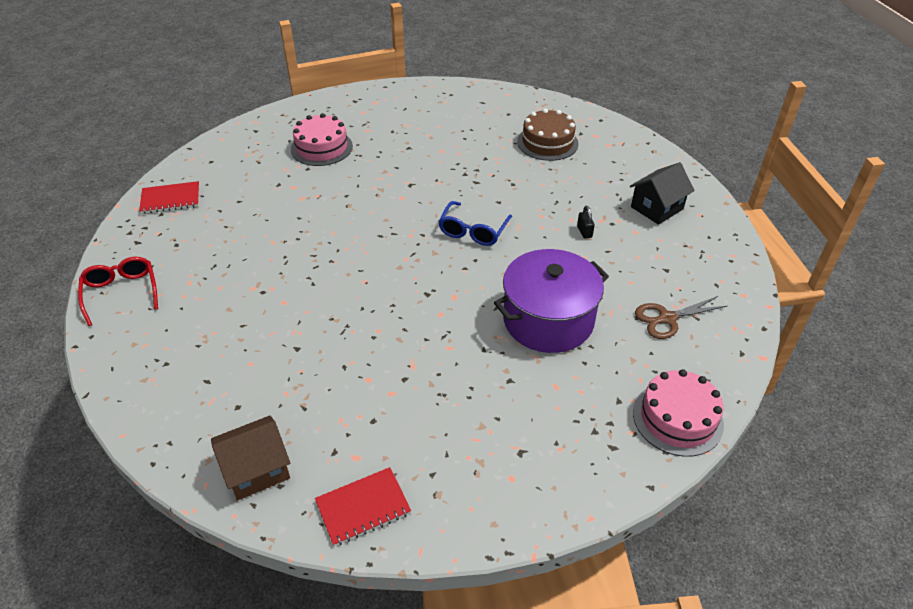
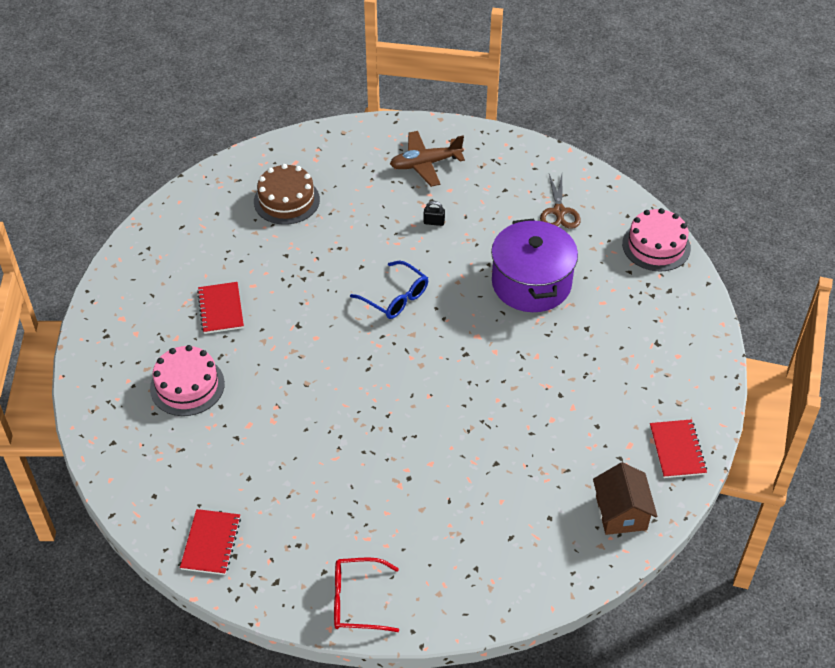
camera: 70 degrees left, 5 degrees up
(407, 142) = (221, 309): none -> red notebook
(657, 208) = (425, 164): black house -> brown plane

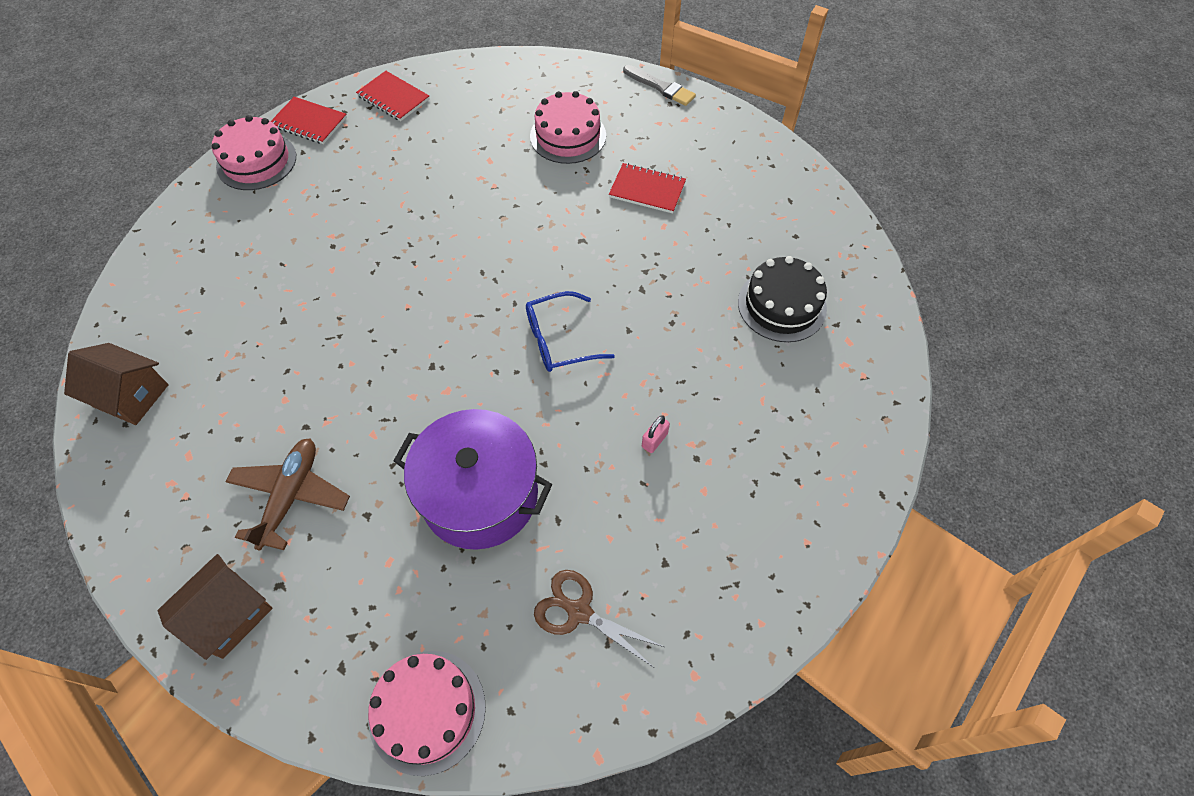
camera: 120 degrees right, 10 degrees up
(87, 350) = (660, 87): none -> grey brush
(286, 200) = (782, 305): brown cake -> black cake
(357, 601) = (256, 161): red glasses -> pink cake
(425, 164) = (772, 487): brown plane -> brown plane (291, 496)
(434, 222) = (654, 440): black padlock -> pink padlock
(677, 450) = (137, 500): red notebook -> red notebook (309, 122)
(690, 355) = (229, 615): none -> brown house

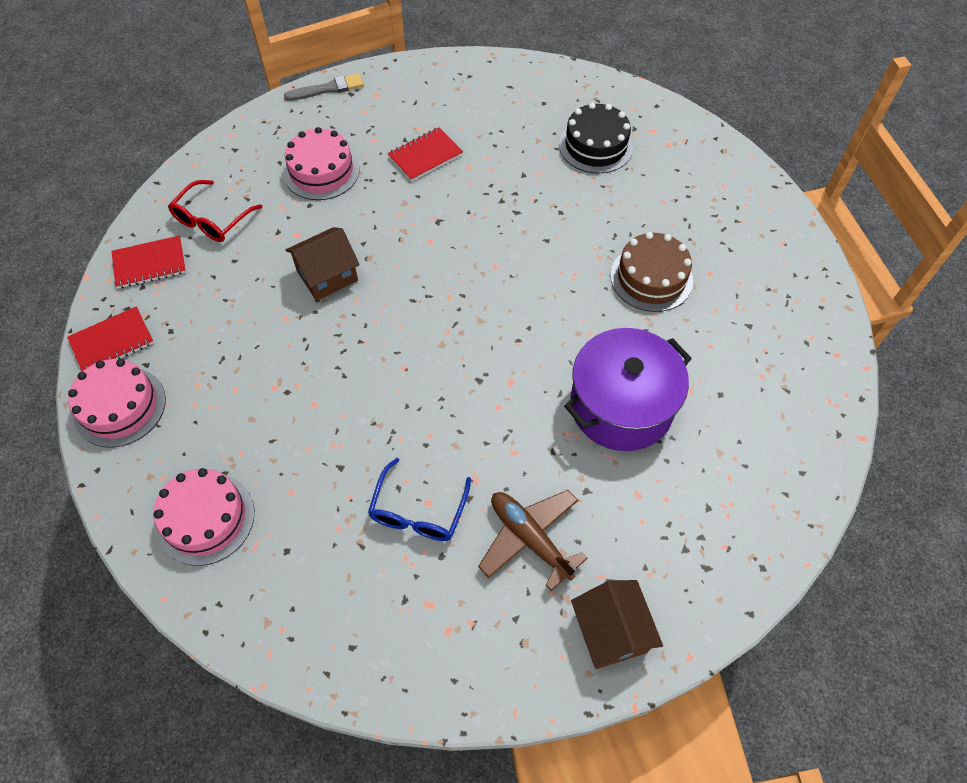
camera: 55 degrees left, 0 degrees up
(131, 395) = (322, 630): brown house -> brown house (327, 276)
(427, 711) = (773, 525): pink cake -> pink cake (205, 518)
(463, 105) = (212, 219): none -> red glasses
(560, 340) = (522, 285): blue glasses -> blue glasses (418, 510)
(579, 612) = (754, 394): brown scissors -> none
(654, 440) = (651, 278): pink padlock -> brown cake

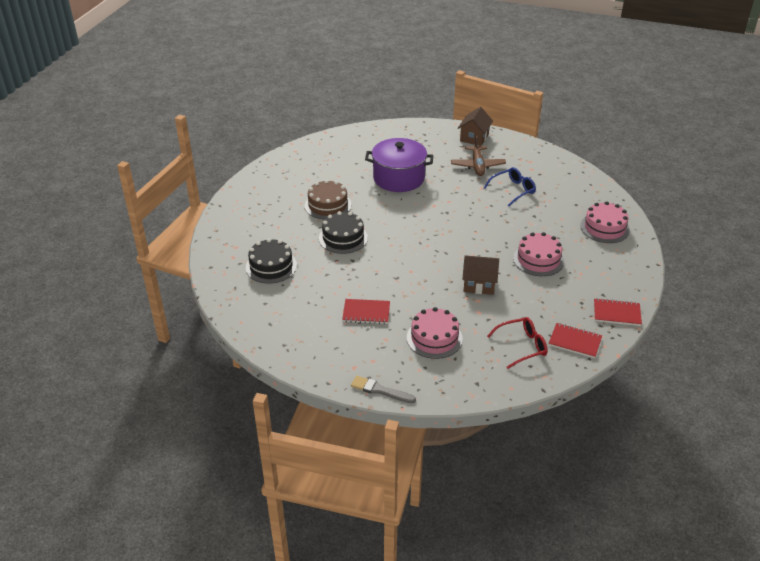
camera: 140 degrees left, 20 degrees down
(120, 406) = (625, 284): pink cake -> pink cake (538, 259)
(566, 237) = (343, 238): none -> black cake

